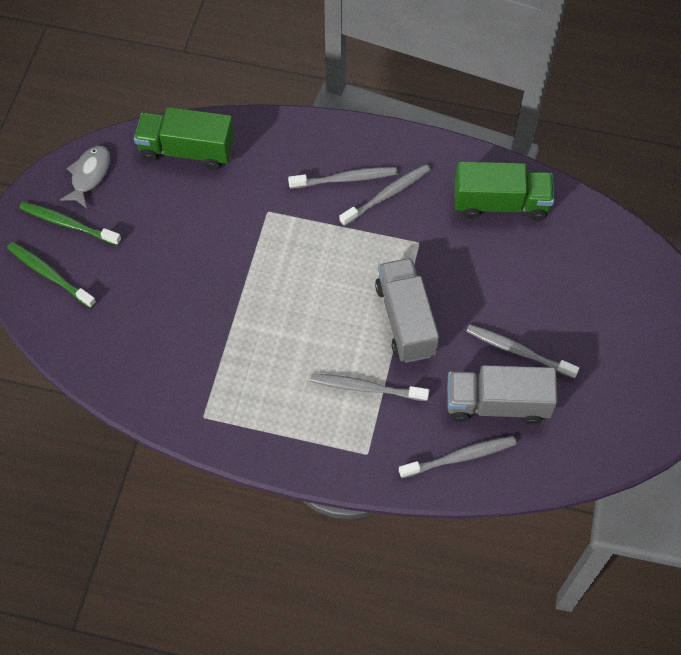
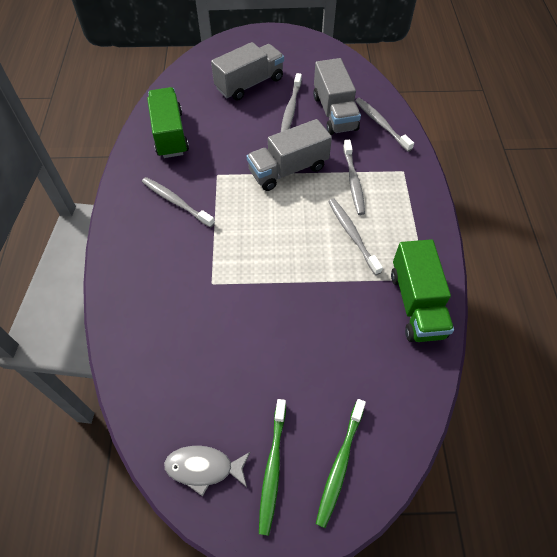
camera: 105 degrees left, 5 degrees down
(187, 150) = (154, 373): green truck -> green truck (416, 304)
(346, 179) = (165, 233): grey toothbrush -> grey toothbrush (352, 234)
(581, 312) = (249, 84): none -> grey truck

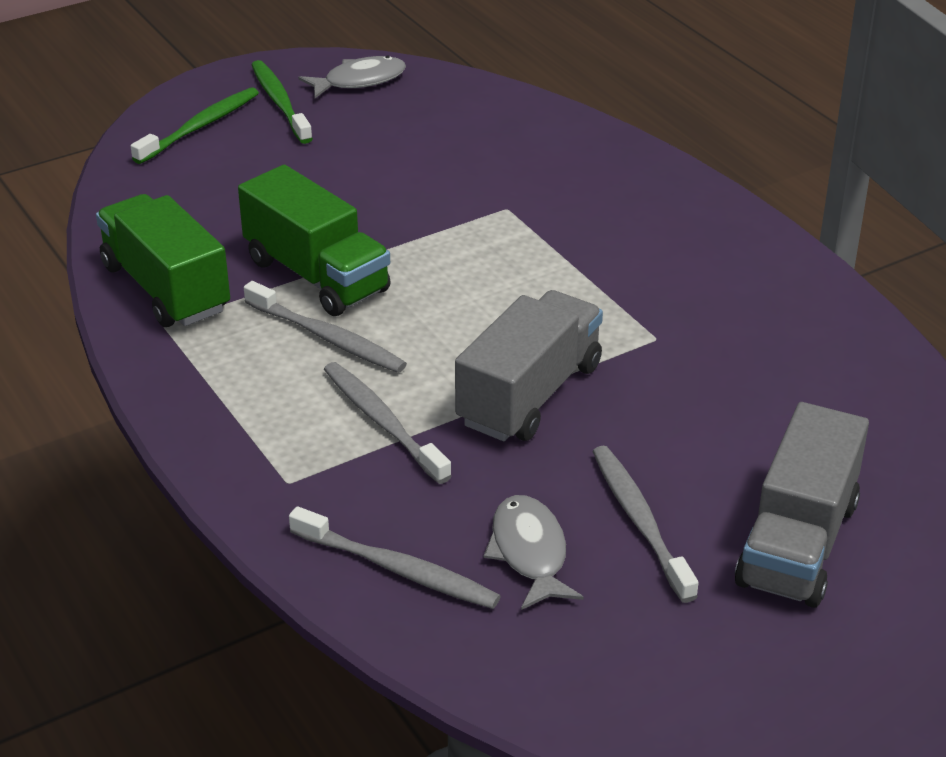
camera: 150 degrees right, 20 degrees down
(170, 134) = (828, 368): green truck -> green truck (316, 276)
(175, 202) = (679, 275): grey toothbrush -> none
(334, 113) = (529, 553): grey truck -> grey fish
(340, 465) = (200, 126): green toothbrush -> green toothbrush turned 45 degrees clockwise

